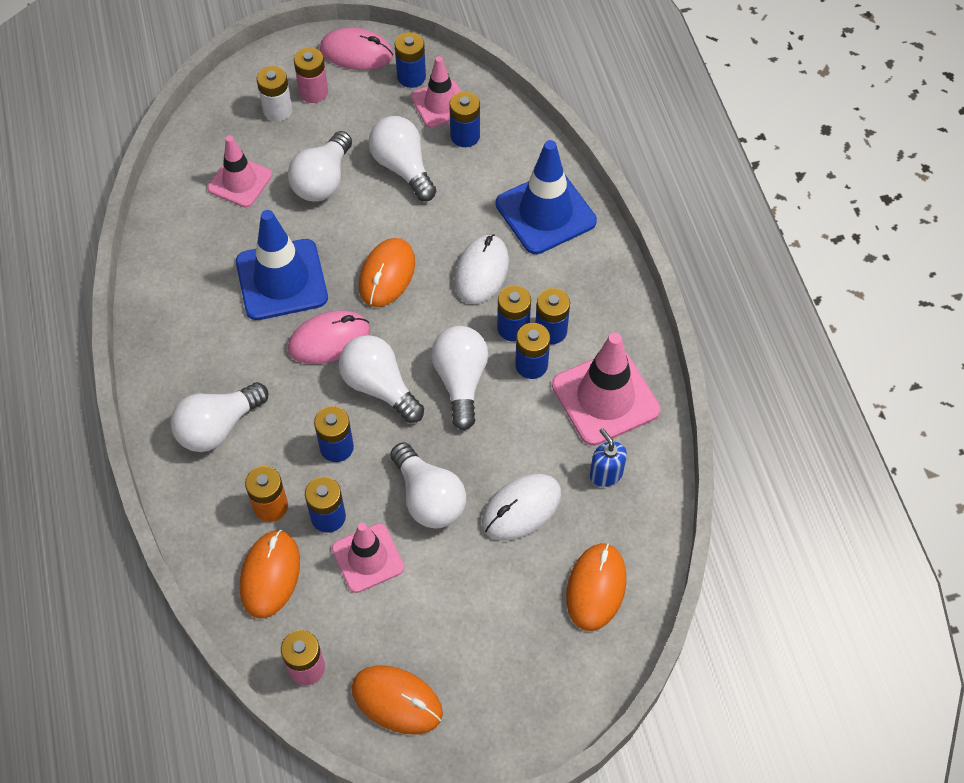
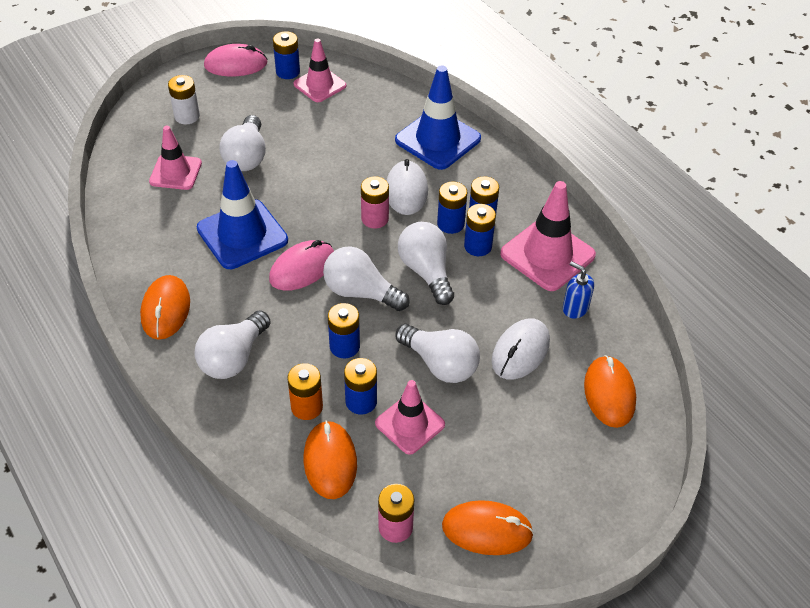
camera: 20 degrees left, 10 degrees down
(313, 92) = (212, 98): pink battery -> pink battery (375, 219)
(387, 275) = (330, 210): orange mouse -> orange mouse (165, 309)
(403, 168) = (309, 134): white light bulb -> none
(465, 136) = (349, 102): blue battery -> none

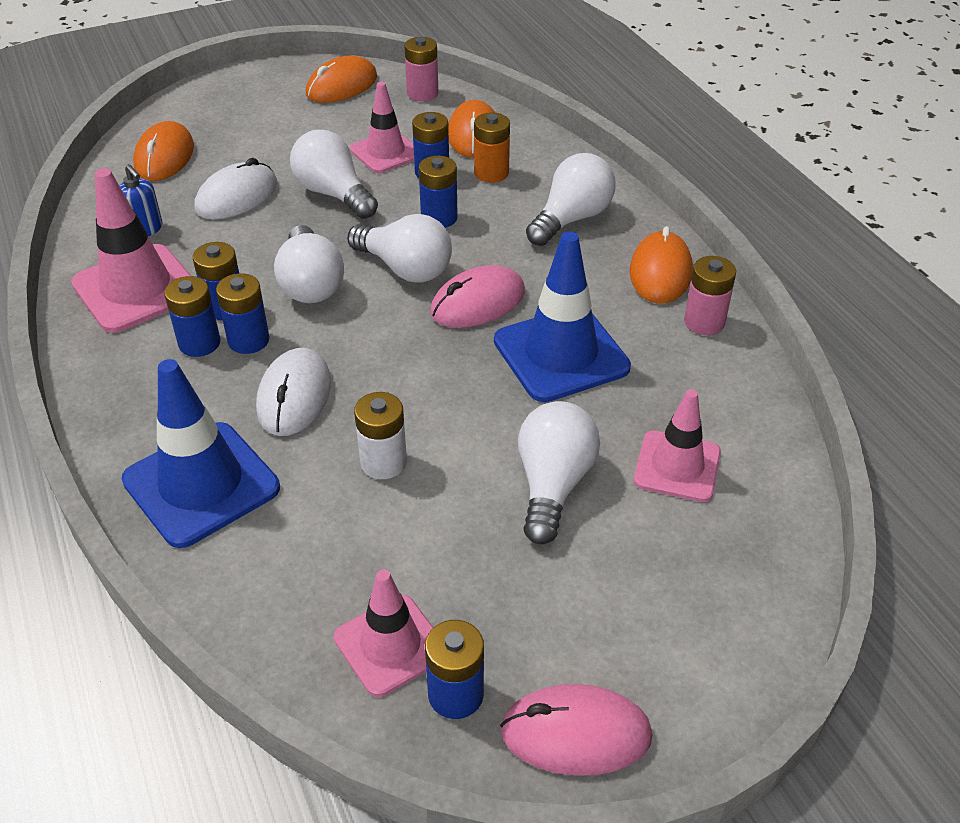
camera: 170 degrees left, 5 degrees down
(187, 116) = (673, 589): white battery -> white battery (383, 462)
(375, 219) = (358, 358): pink battery -> pink battery (704, 322)
(487, 530) = (342, 86): orange mouse -> orange mouse turned 60 degrees counterclockwise

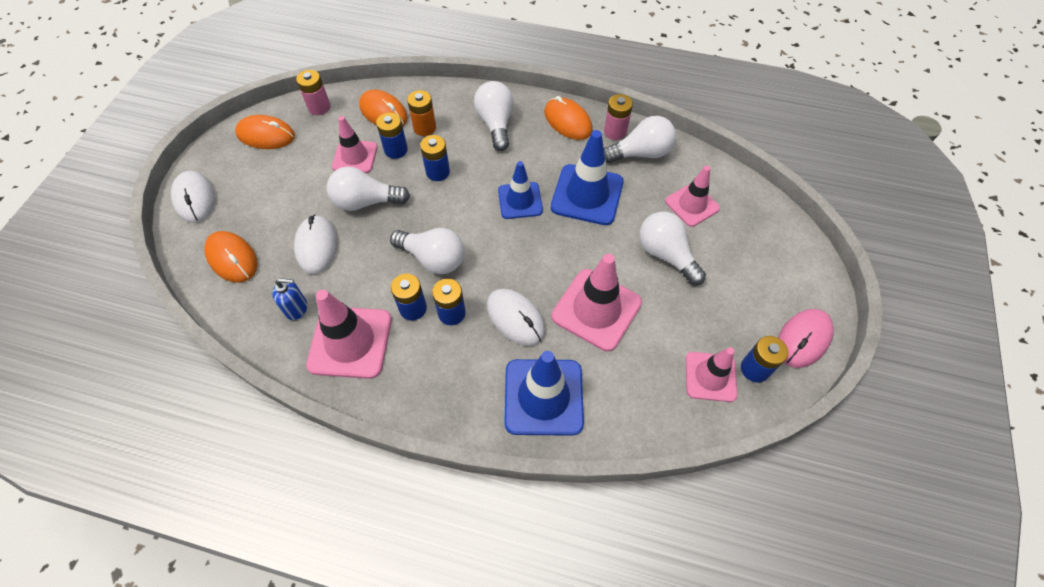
camera: 50 degrees left, 15 degrees up
(199, 343) = (431, 337): blue battery -> none
(212, 95) = (194, 199): none -> white mouse
(342, 86) = (266, 135): orange mouse -> orange mouse turned 75 degrees counterclockwise
(383, 462) = (596, 309): white battery -> pink traffic cone
(405, 268) = (463, 212): white light bulb -> white light bulb (640, 153)
(478, 303) = (520, 200): pink mouse -> blue traffic cone

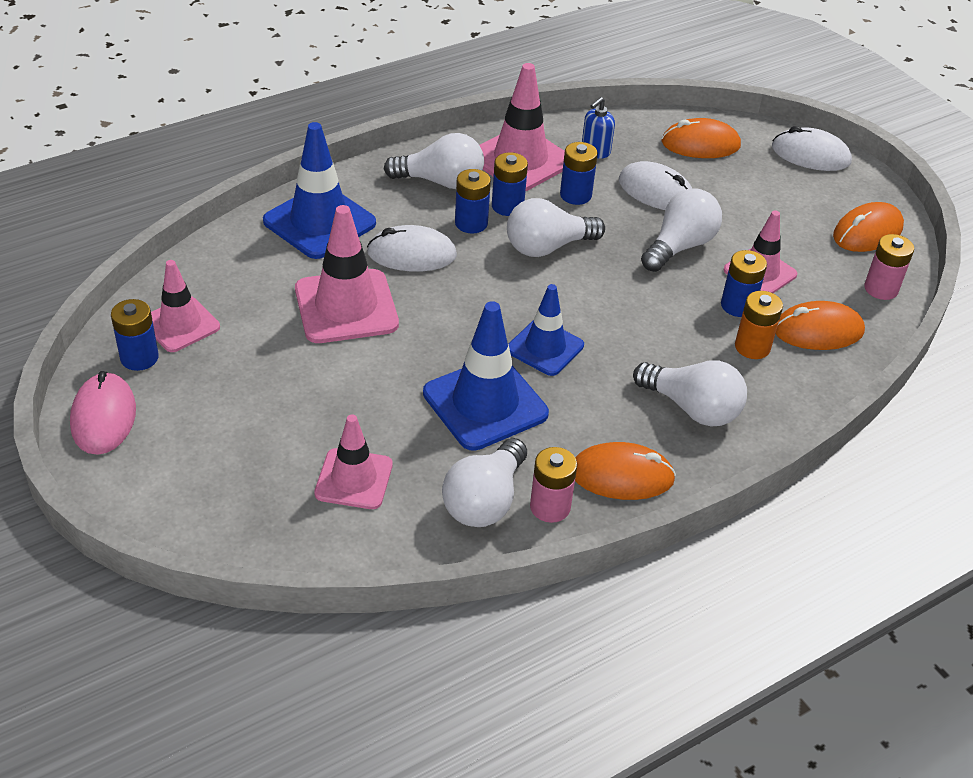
camera: 130 degrees right, 15 degrees down
(438, 172) = (664, 315): blue battery -> blue battery (575, 195)
(666, 255) = (328, 401): white light bulb -> white light bulb (441, 182)

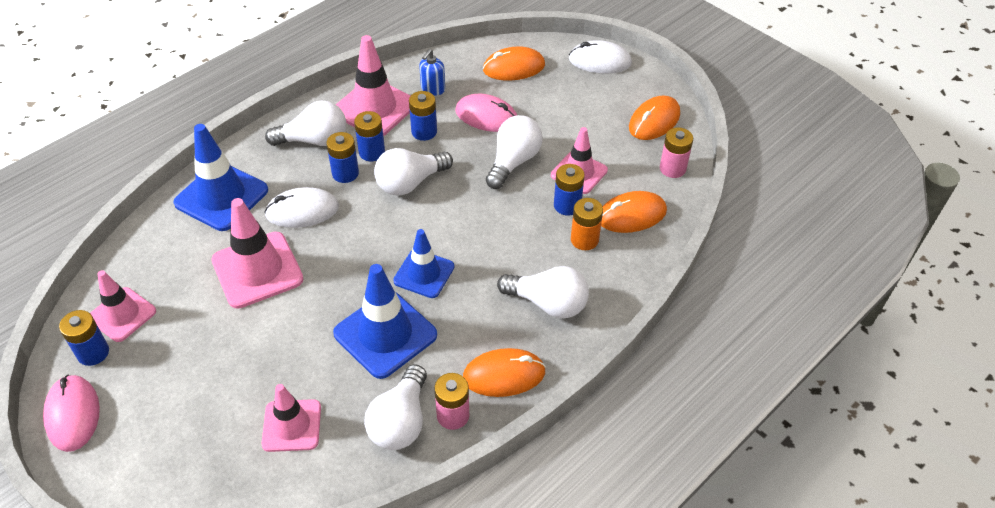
camera: 10 degrees left, 5 degrees up
(656, 191) = (486, 116): white mouse -> pink mouse

